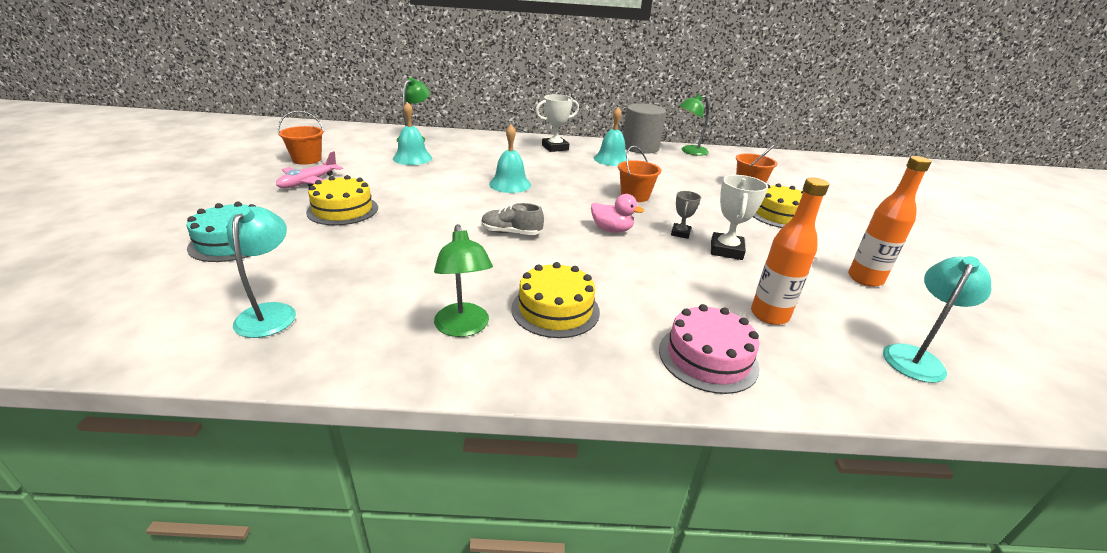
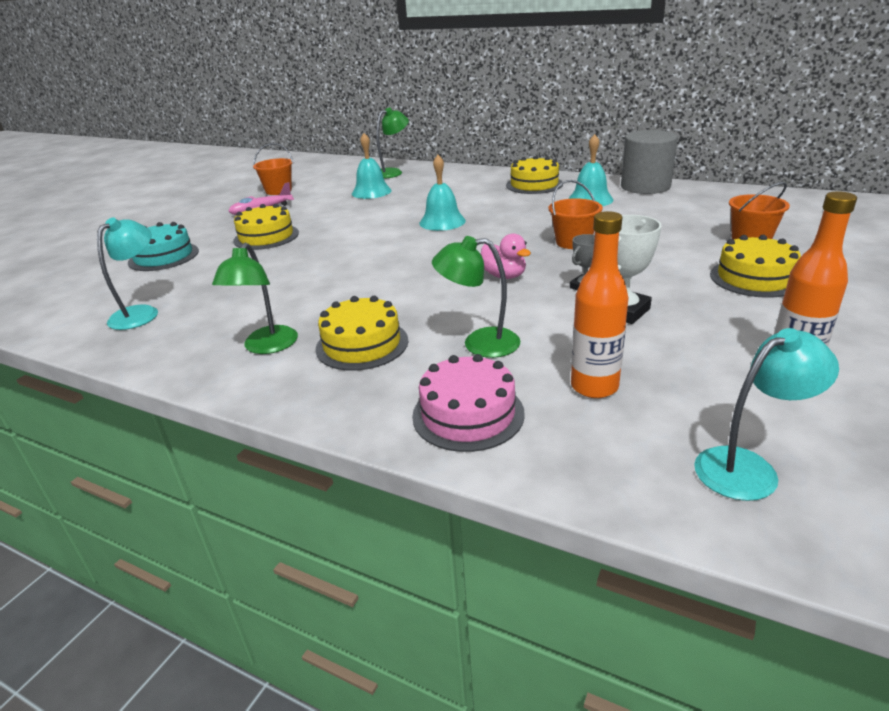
camera: 30 degrees right, 0 degrees up
(511, 233) = (394, 269): grey shoe -> none
(555, 148) = (534, 184): white trophy -> yellow cake
(689, 151) = (711, 193): green lamp -> green lamp (479, 343)

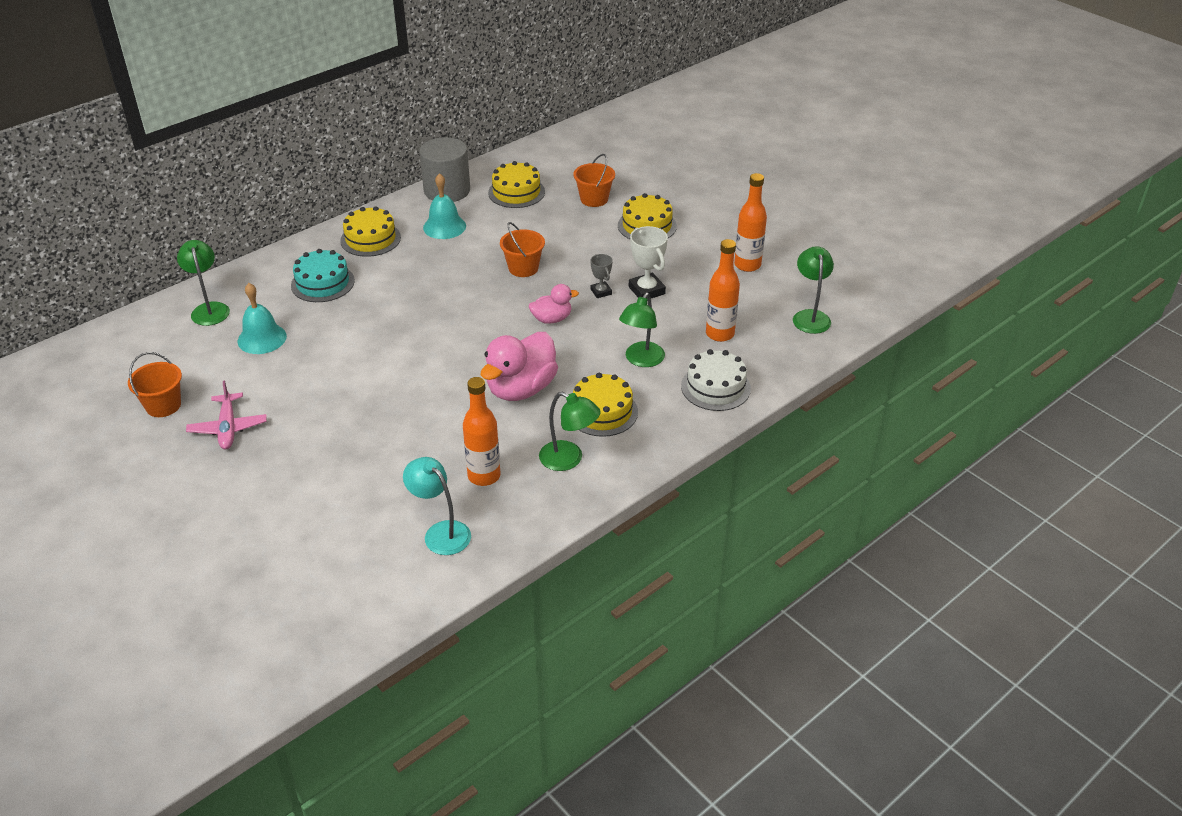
camera: 70 degrees left, 10 degrees up
(164, 256) = (300, 515): turquoise cake -> turquoise cake (322, 283)
(227, 310) = (484, 476): none -> orange bottle
(266, 237) = (321, 434): yellow cake -> yellow cake (516, 192)
(374, 292) = (521, 389): none -> pink duck
(442, 222) = (406, 317): turquoise bell -> none
(468, 414) = (715, 387): pink cake -> white cake
(748, 467) = (810, 316): turquoise lamp -> green lamp

